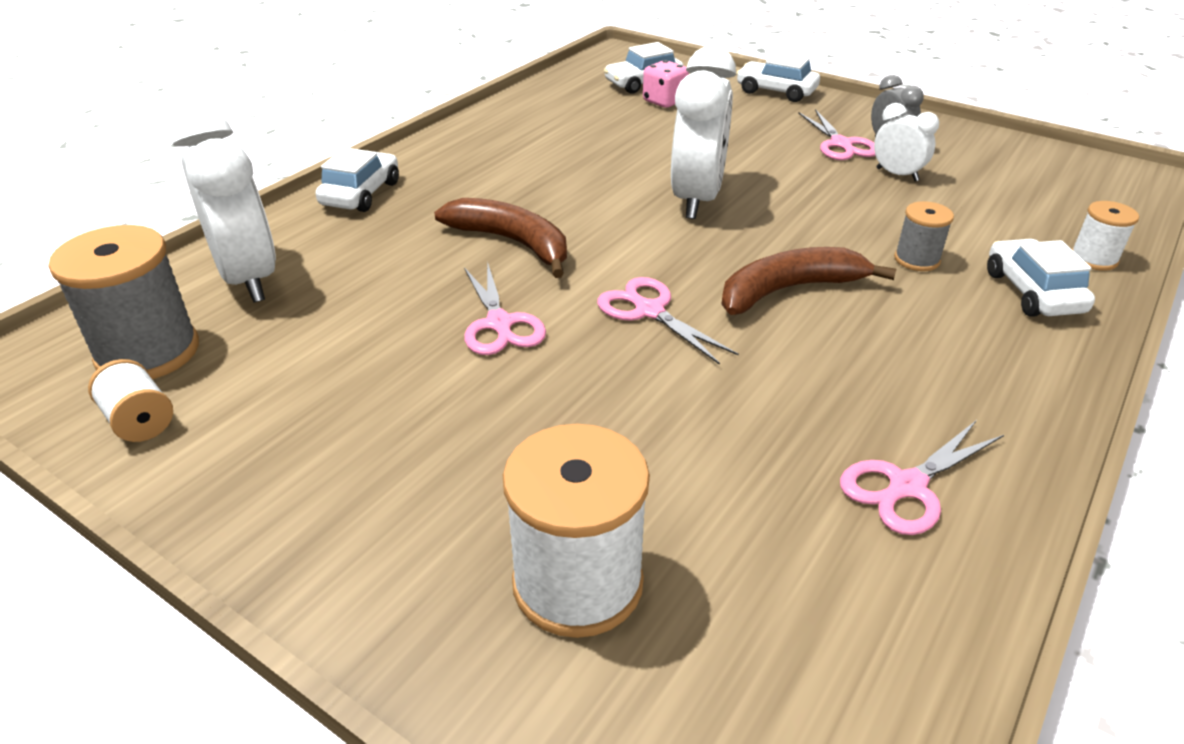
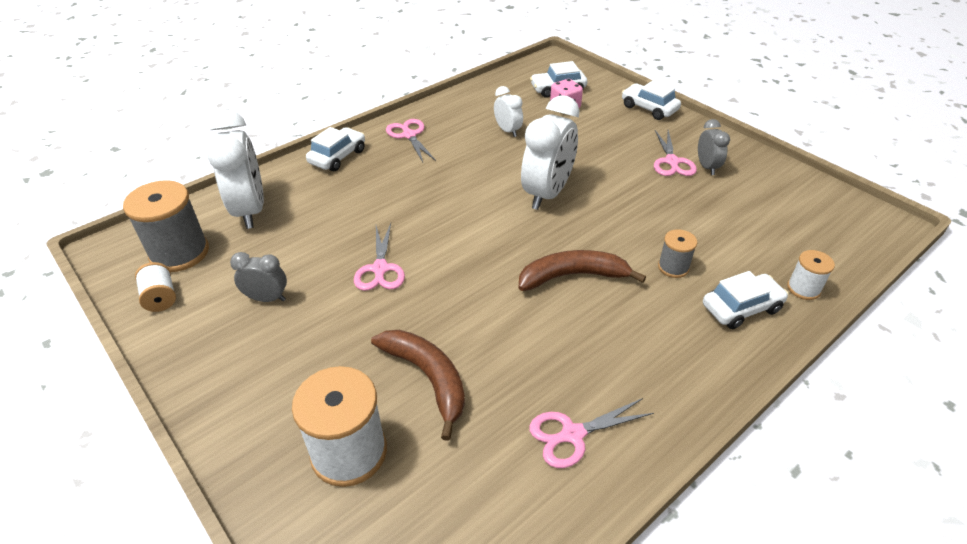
camera: 15 degrees right, 5 degrees up
(332, 391) = (267, 298): none -> grey clock
(513, 243) = (414, 209): brown banana -> brown banana (428, 378)
(649, 310) = (475, 276): pink scissors -> pink scissors (409, 135)
(897, 174) = (698, 194): white clock -> white clock (508, 131)
(1032, 292) = (741, 308): white car -> white car turned 60 degrees clockwise

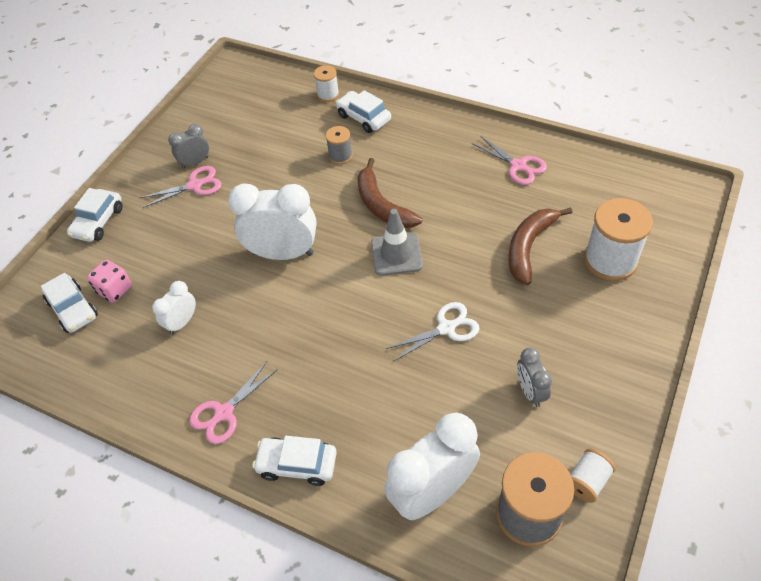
camera: 110 degrees left, 10 degrees up
(380, 269) = (446, 328): pink scissors -> white scissors
(495, 265) = (396, 254): none -> grey traffic cone

